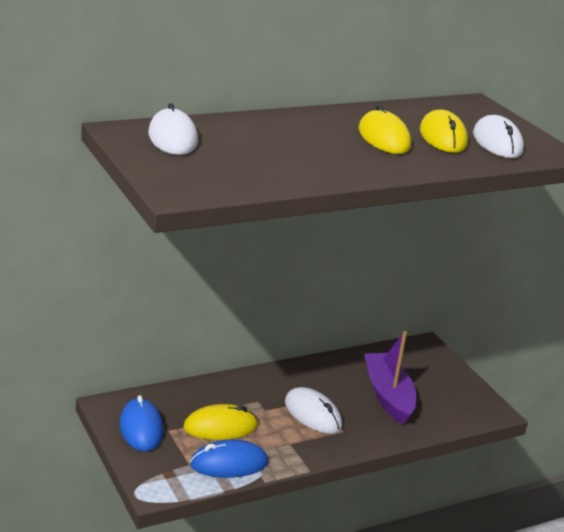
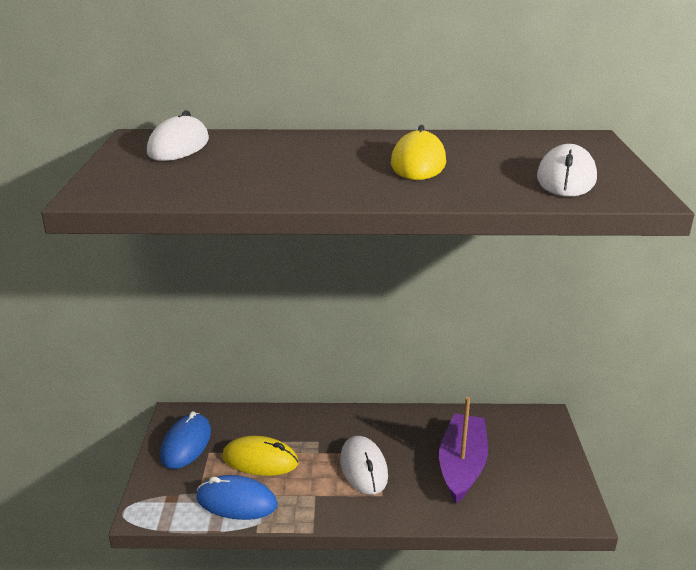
camera: 30 degrees right, 0 degrees up
(443, 137) = (497, 168): yellow mouse -> none

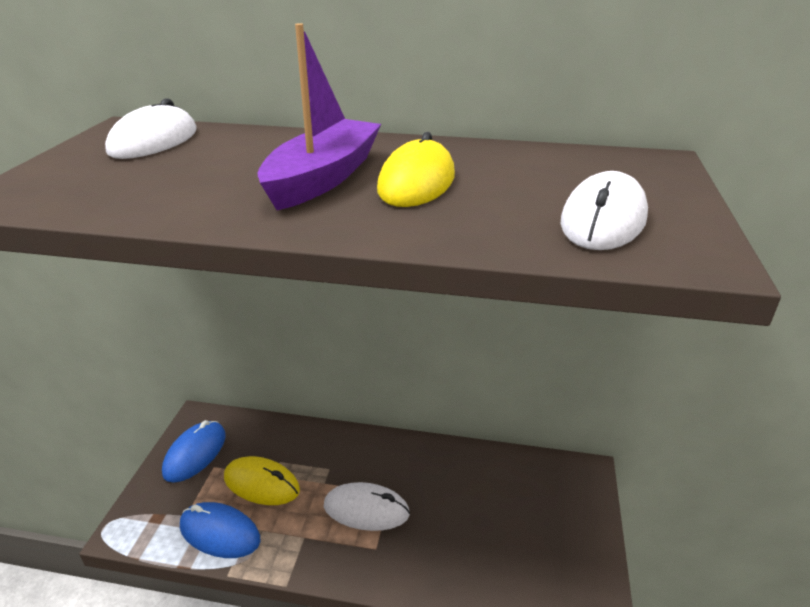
camera: 10 degrees right, 5 degrees up
(363, 468) = (366, 509): white mouse -> white mouse turned 75 degrees counterclockwise
(462, 465) = (475, 522): purple boat -> purple boat (323, 178)

